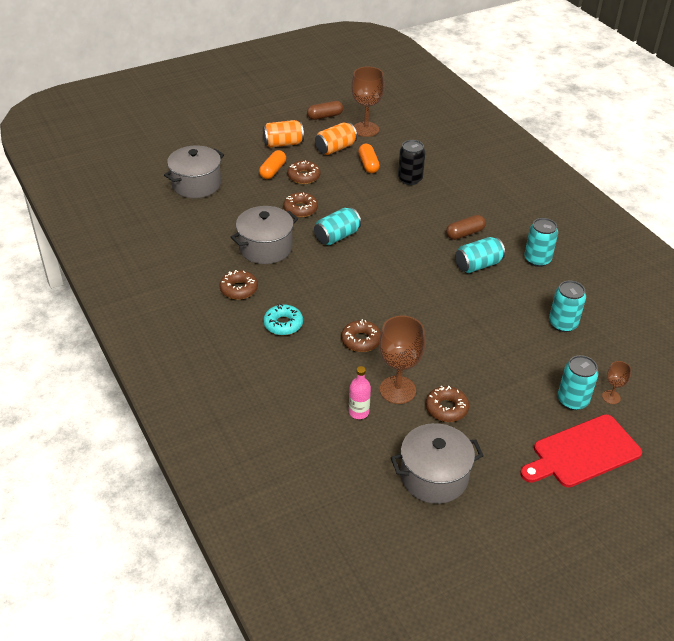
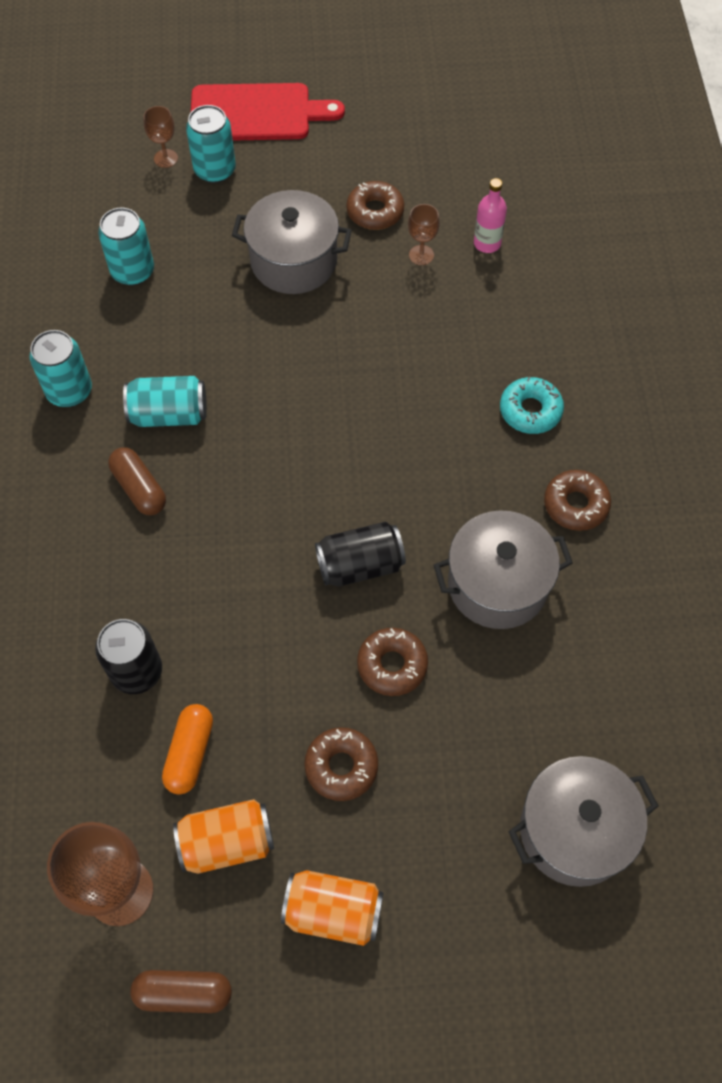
camera: 155 degrees left, 20 degrees up
(273, 171) = (397, 813): orange capsule -> none
(337, 236) = (360, 565): turquoise can -> black can
(361, 340) = (429, 343): brown donut -> none
(397, 390) = (421, 255): brown goblet -> brown goblet, size x0.50
(434, 476) = (441, 143): grey pot -> grey pot (293, 261)
(465, 233) = (139, 488): brown capsule -> brown capsule turned 60 degrees clockwise

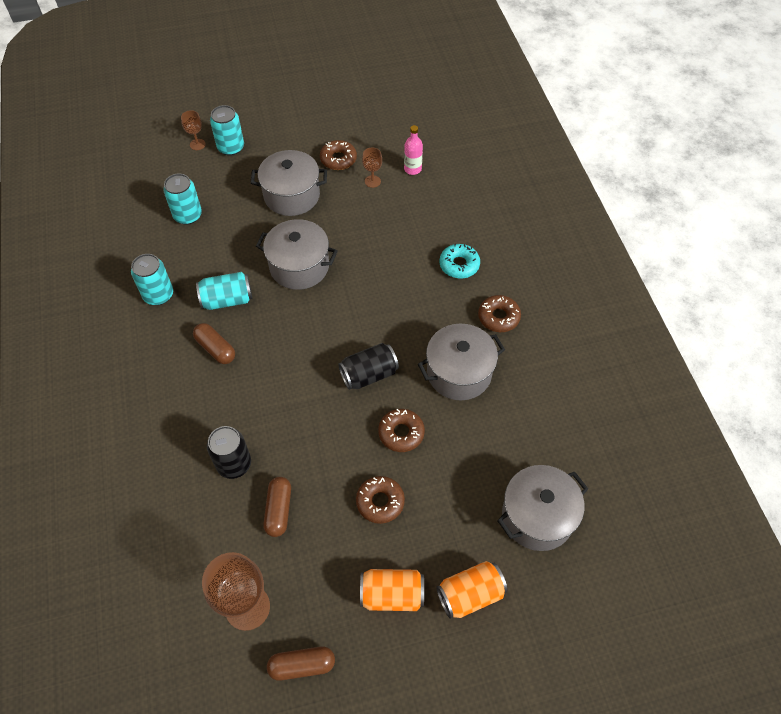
camera: 10 degrees left, 5 degrees down
(190, 753) = (278, 510): orange capsule -> brown capsule
(227, 842) = (313, 563): orange can -> orange can (470, 594)
(256, 113) = (251, 110): red cutting board -> none
(285, 377) = (299, 266): none -> grey pot

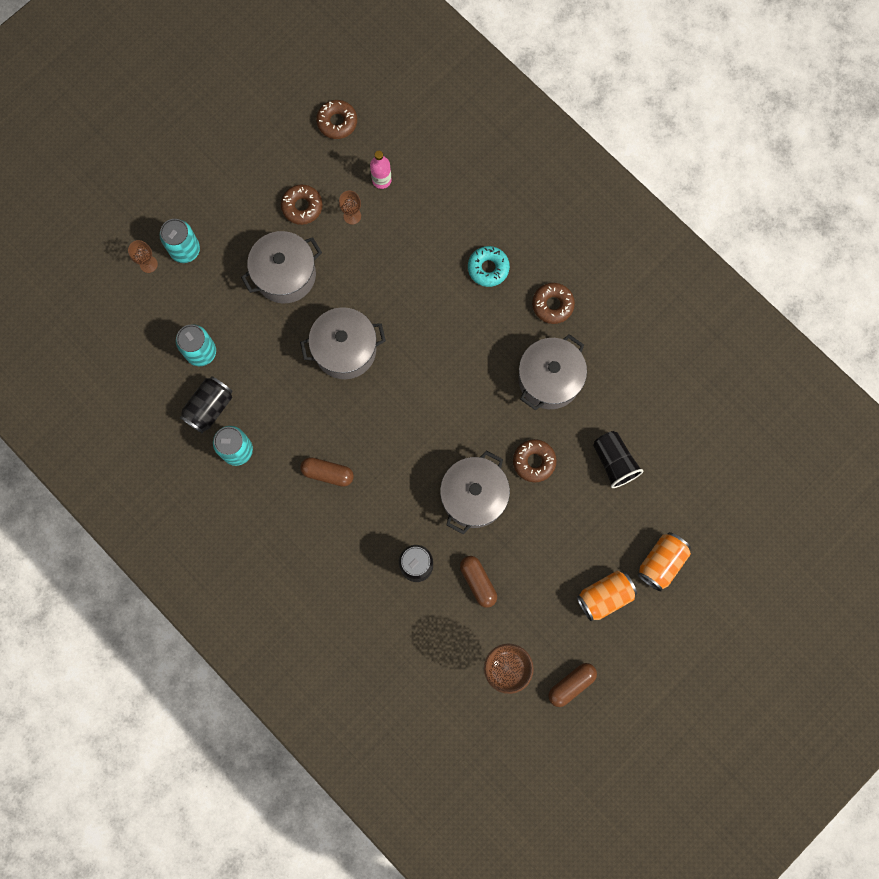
camera: 30 degrees left, 20 degrees up
(227, 300) = (303, 420): turquoise can -> none
(369, 374) = (475, 423): black can -> black can (209, 408)
(380, 502) = (552, 529): brown donut -> brown donut (337, 122)
(477, 473) = (614, 462): none -> black cup
(537, 516) = (678, 472): grey pot -> grey pot (473, 496)

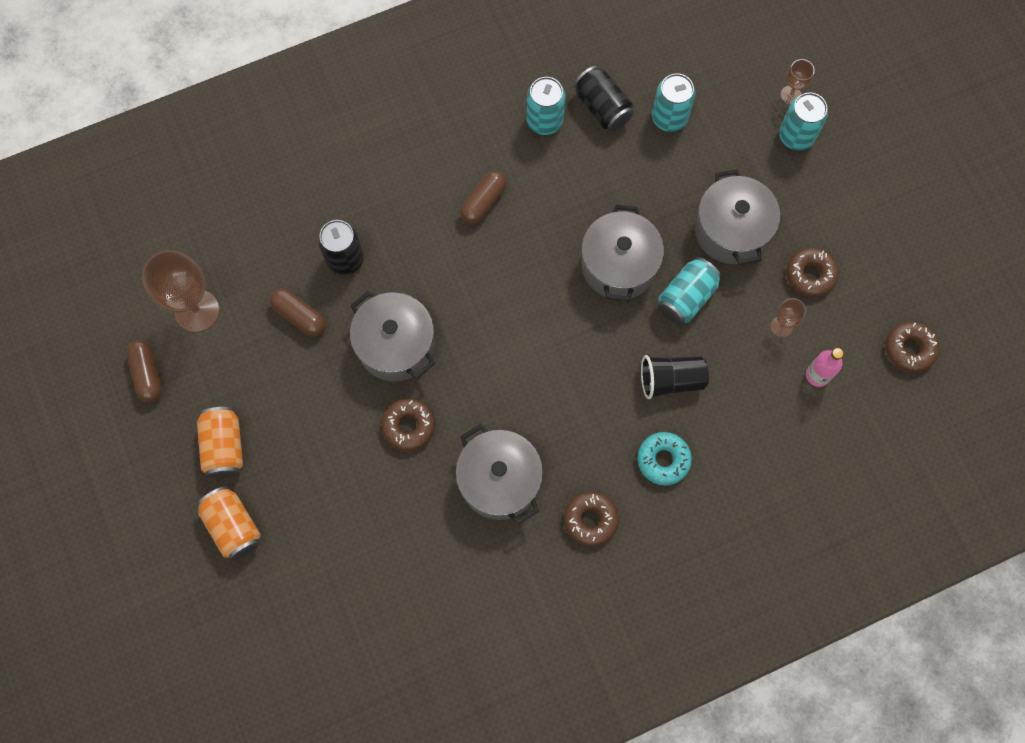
camera: 110 degrees right, 5 degrees down
(354, 291) = (686, 298): none -> turquoise can
(478, 582) = (300, 316): brown capsule -> brown capsule turned 45 degrees clockwise
(614, 462) = (371, 518): black cup -> black cup (671, 380)

